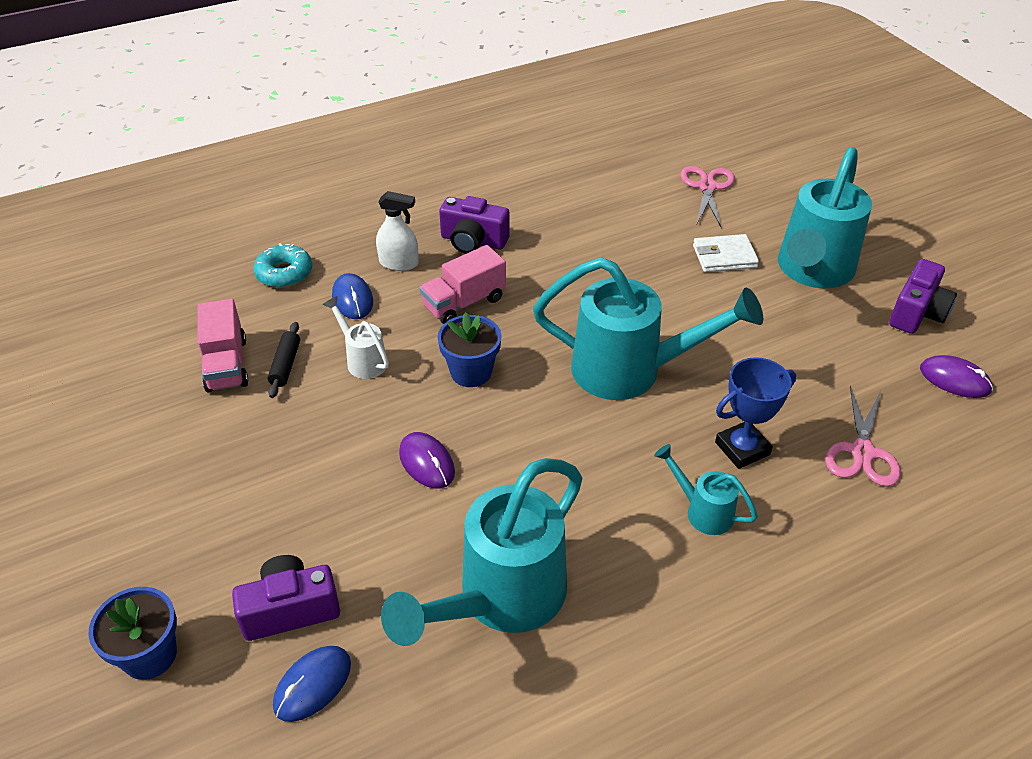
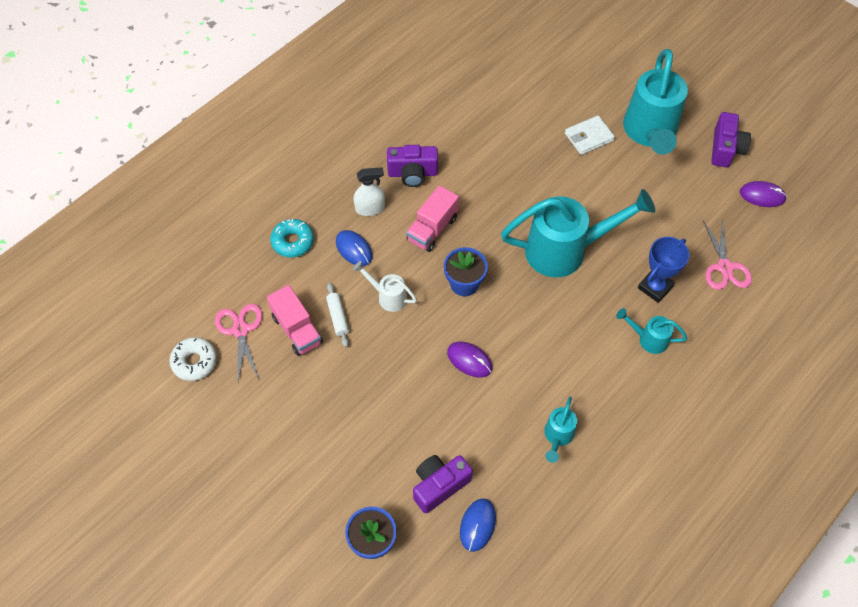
camera: 20 degrees left, 15 degrees up
(81, 364) = (194, 362): none -> white donut
(285, 365) = (338, 317): black rolling pin -> white rolling pin
(500, 600) = (557, 437): turquoise watering can -> turquoise watering can, size x0.47
(707, 187) = (554, 76): pink scissors -> pink scissors (240, 330)

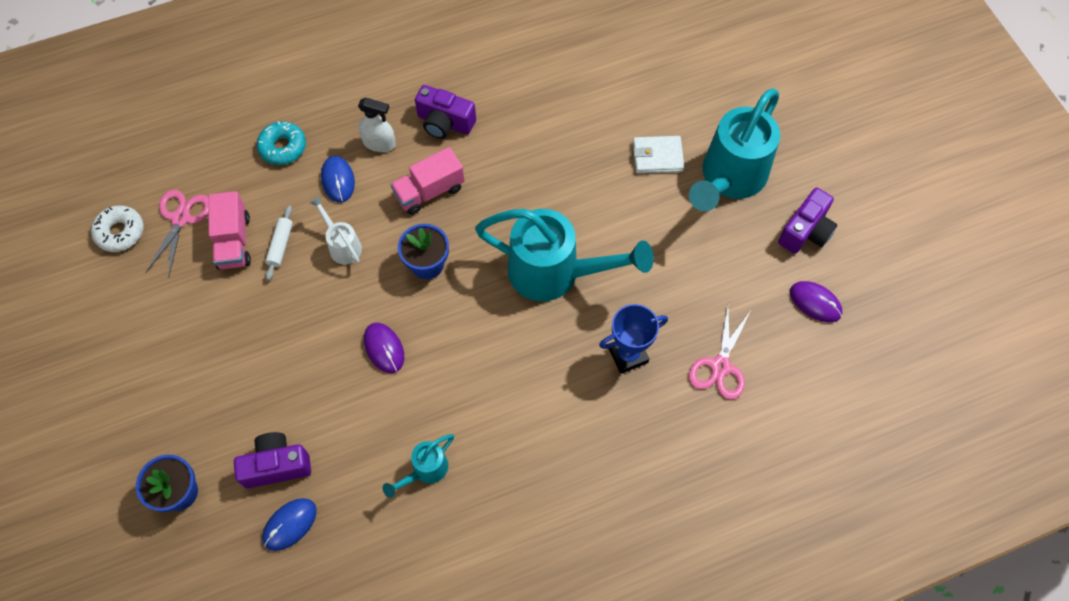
camera: 25 degrees right, 5 degrees up
(648, 339) = (585, 409): turquoise watering can -> none

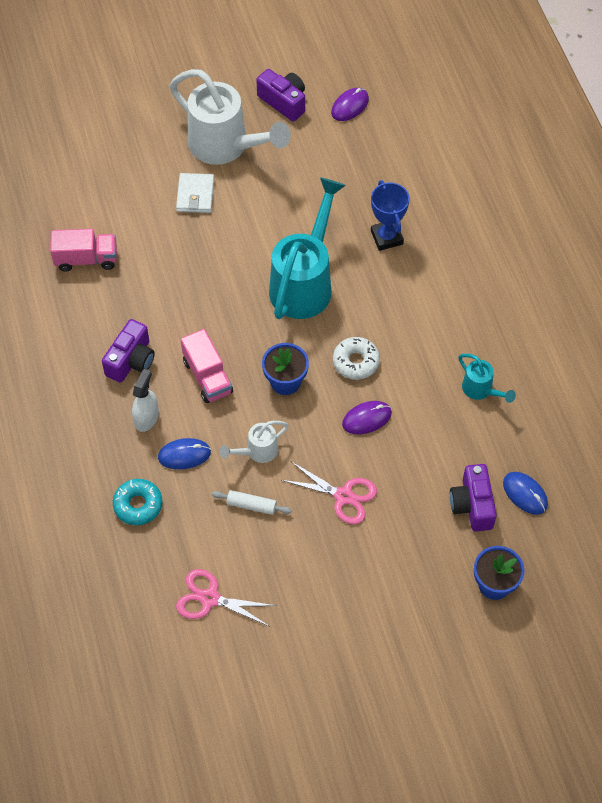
camera: 85 degrees left, 5 degrees down
(120, 232) = (219, 656): white donut -> white donut (356, 362)
(234, 241) = (242, 547): pink truck -> pink truck (86, 259)
(720, 366) = (401, 176): pink scissors -> pink scissors (343, 496)
(728, 179) = (226, 147): turquoise watering can -> white watering can

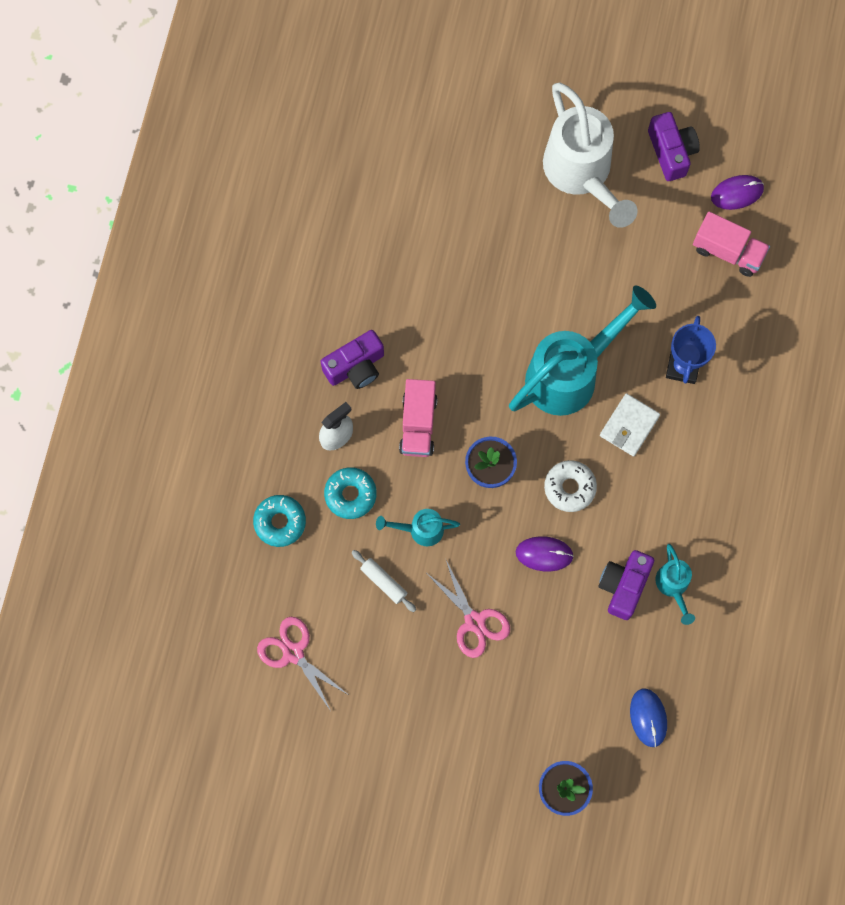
camera: 30 degrees right, 15 degrees up
(86, 259) = (373, 231): pink truck -> pink truck (728, 251)
(184, 455) = (350, 495): blue mouse -> turquoise donut
(195, 195) = (519, 215): white wallet -> white wallet (629, 426)
(257, 452) = (420, 530): white watering can -> turquoise watering can
(472, 505) = (590, 700): purple camera -> purple camera (623, 586)

